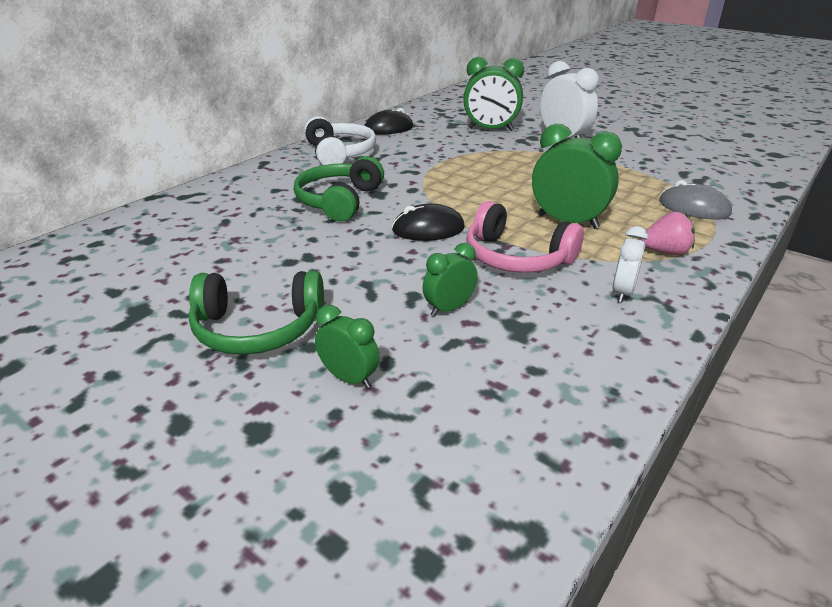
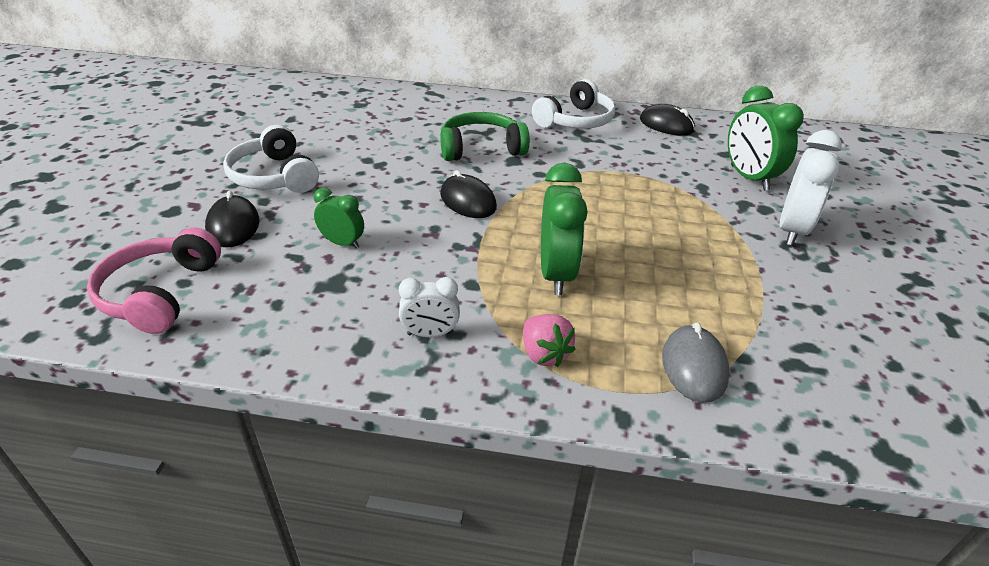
camera: 60 degrees right, 5 degrees up
(258, 328) = (274, 176): green headphones -> white headphones
(349, 378) = (233, 226): green clock -> black mouse
(516, 257) = (453, 258): pink headphones -> pink headphones (160, 293)

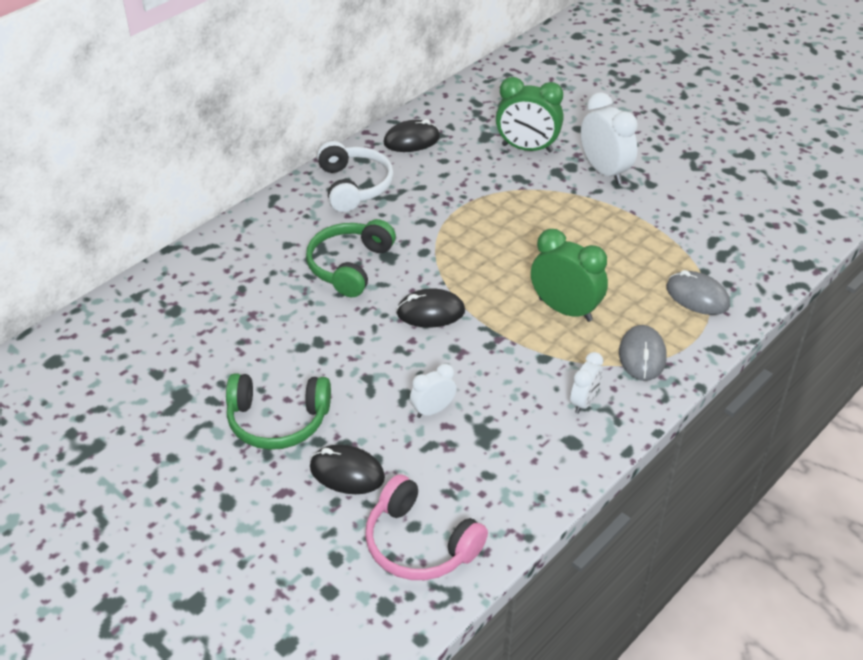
camera: 55 degrees left, 5 degrees up
(274, 176) = (278, 421): white headphones -> green headphones
(342, 243) = (433, 410): green clock -> white clock
(544, 354) = (642, 356): pink strawberry -> grey mouse

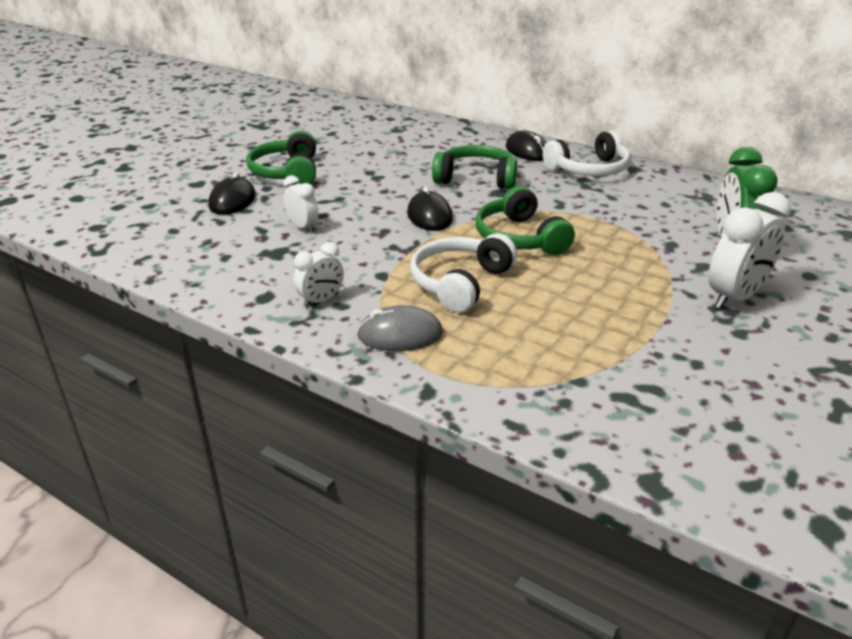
camera: 80 degrees right, 10 degrees down
(411, 140) = (684, 186): black mouse -> black mouse (527, 151)
(419, 544) = (153, 234): pink headphones -> none
(490, 260) = (520, 238): none -> green headphones
(565, 310) = (460, 283): green clock -> white headphones
(584, 402) = (321, 300): white clock -> white clock turned 60 degrees counterclockwise
(697, 296) = (524, 375): grey mouse -> none

